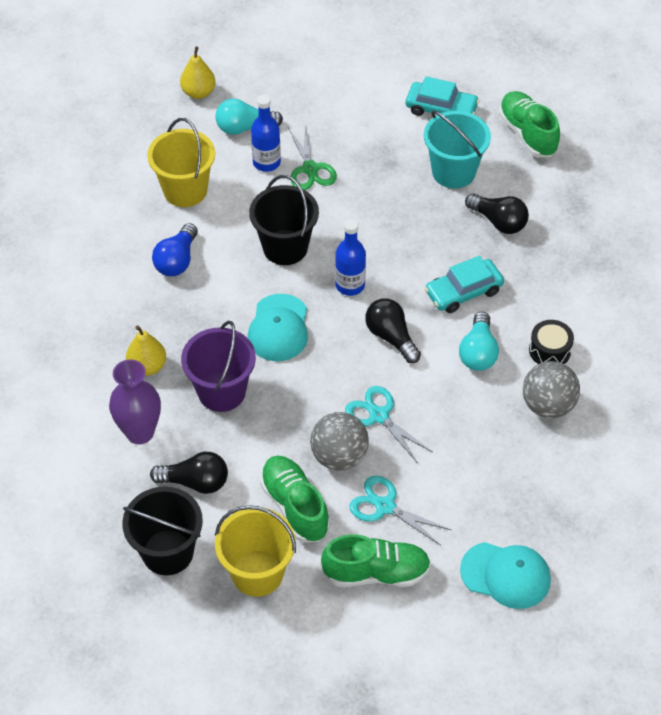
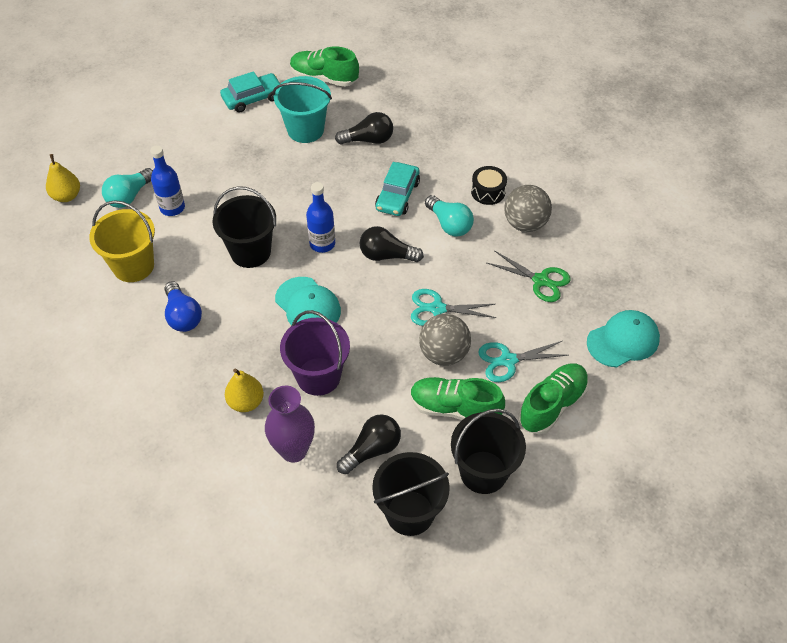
camera: 45 degrees left, 0 degrees up
(257, 573) = (483, 472): yellow bucket -> black bucket
(310, 169) = (208, 191): green scissors -> green scissors (540, 280)

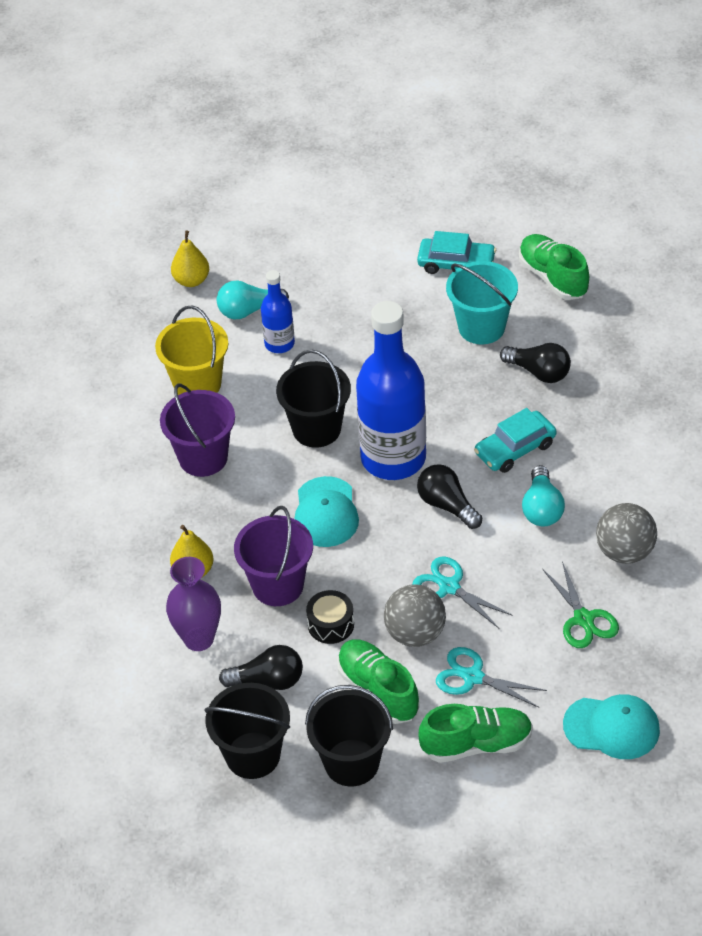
camera: 40 degrees right, 5 degrees down
(183, 316) = (203, 458): blue light bulb -> purple bucket
(322, 244) = (393, 458): blue bottle -> blue bottle, size x2.06
(488, 192) = (616, 496): black drum -> black drum (331, 624)

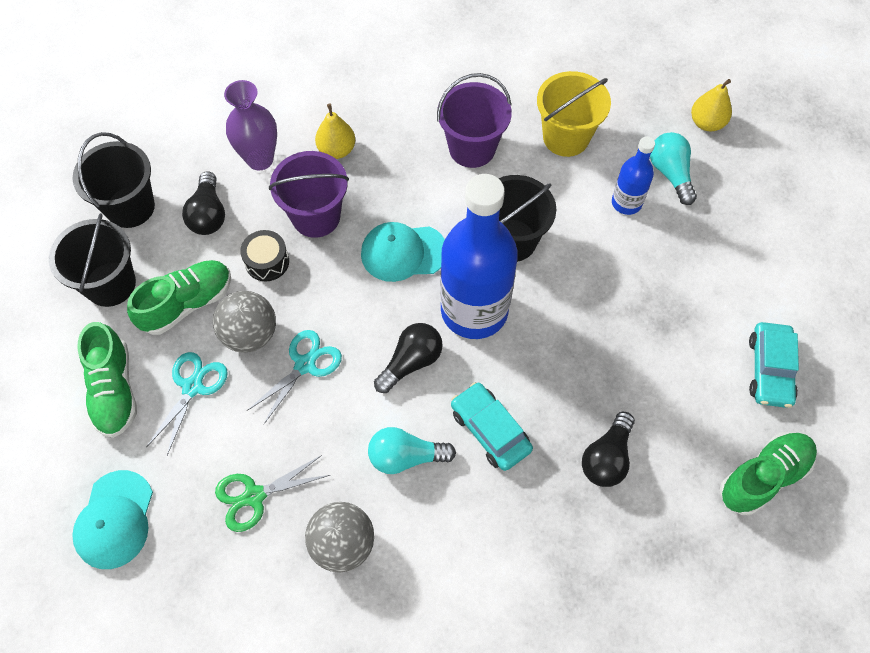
camera: 85 degrees right, 15 degrees up
(481, 327) = (671, 396): turquoise bucket -> none

